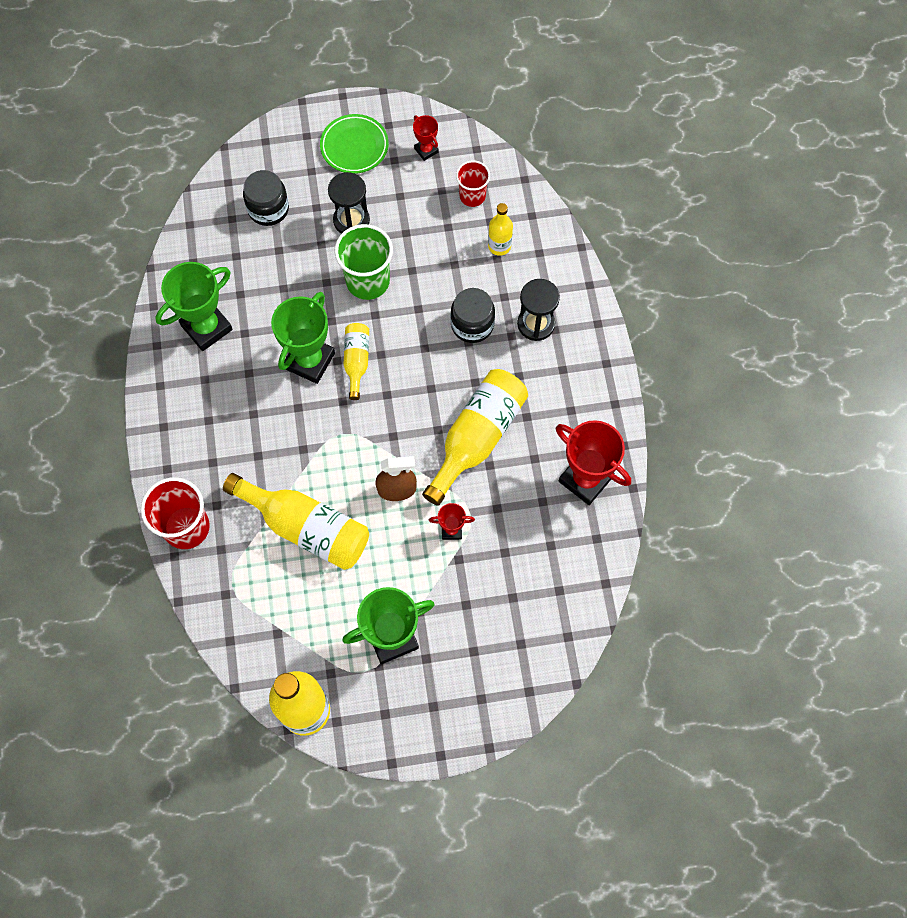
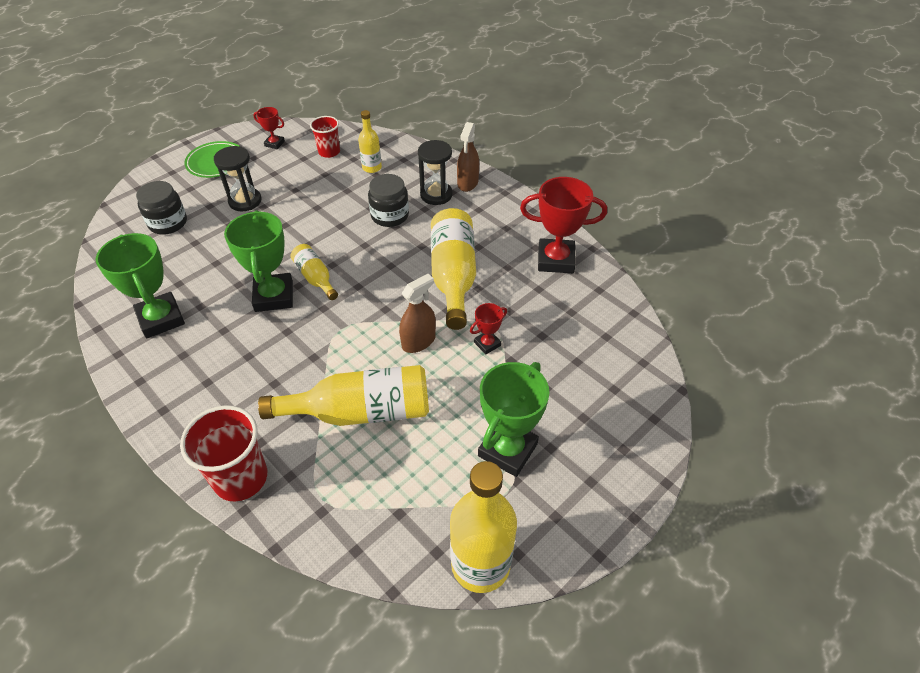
camera: 35 degrees left, 20 degrees down
(206, 327) = (161, 319): green trophy -> green trophy turned 45 degrees counterclockwise
(368, 281) = (286, 228): green cup -> none
(579, 327) = (468, 183): none -> brown spray bottle

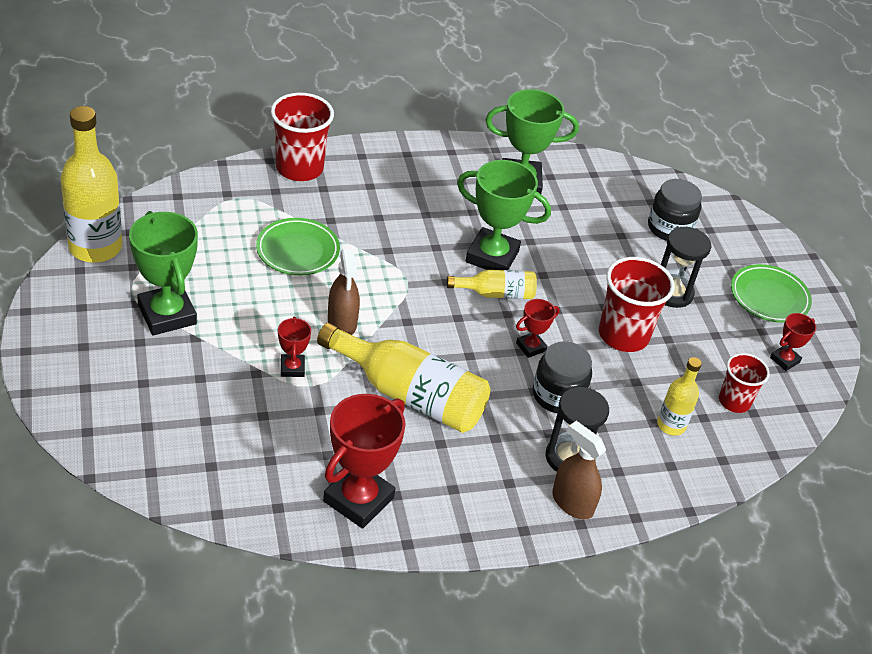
camera: 115 degrees right, 5 degrees down
(307, 208) = (623, 335): none -> red cup
(356, 242) = (531, 347): none -> red trophy
(360, 411) = (297, 251): yellow bottle -> green plate

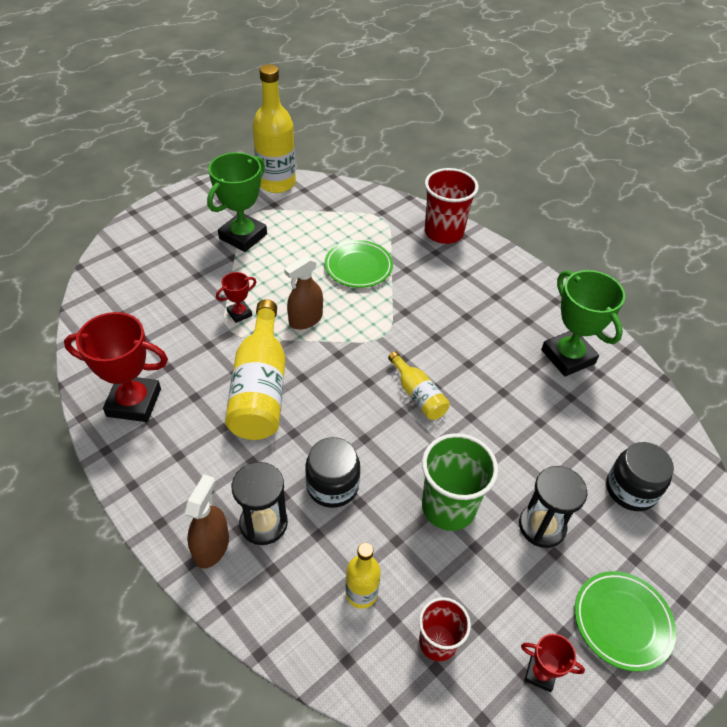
camera: 65 degrees right, 5 degrees up
(492, 256) = (459, 375): green trophy -> none
(531, 347) = (375, 443): red trophy -> none
(623, 335) = (448, 507): red cup -> green cup

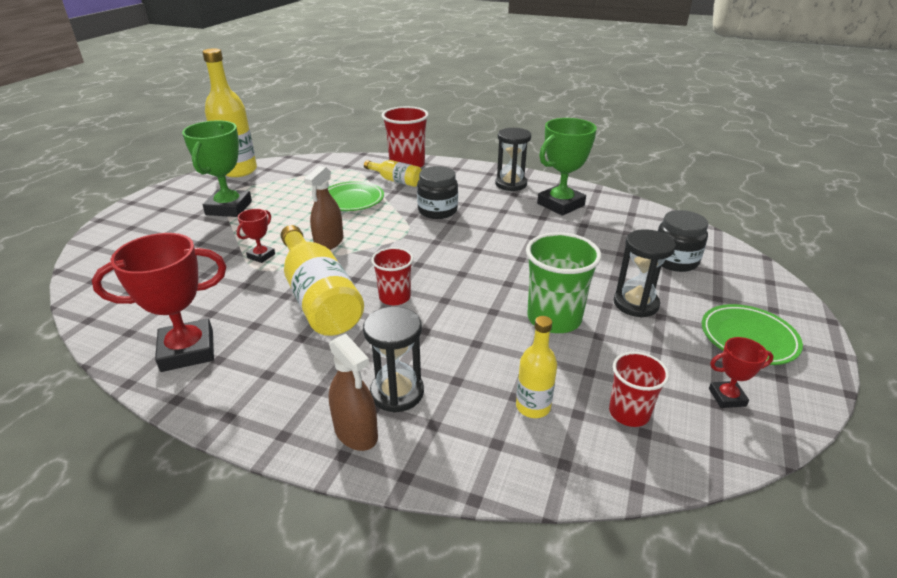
camera: 25 degrees left, 15 degrees down
(211, 547) = (356, 432): brown spray bottle -> brown spray bottle turned 150 degrees clockwise
(323, 415) = (395, 297): none -> red cup
(332, 486) = (442, 341): black jar -> black jar (437, 211)
(418, 395) = (466, 259): yellow bottle -> yellow bottle (396, 180)
(535, 304) = (511, 184): none -> black hourglass
(567, 357) = (560, 204): green trophy -> green trophy turned 75 degrees counterclockwise

